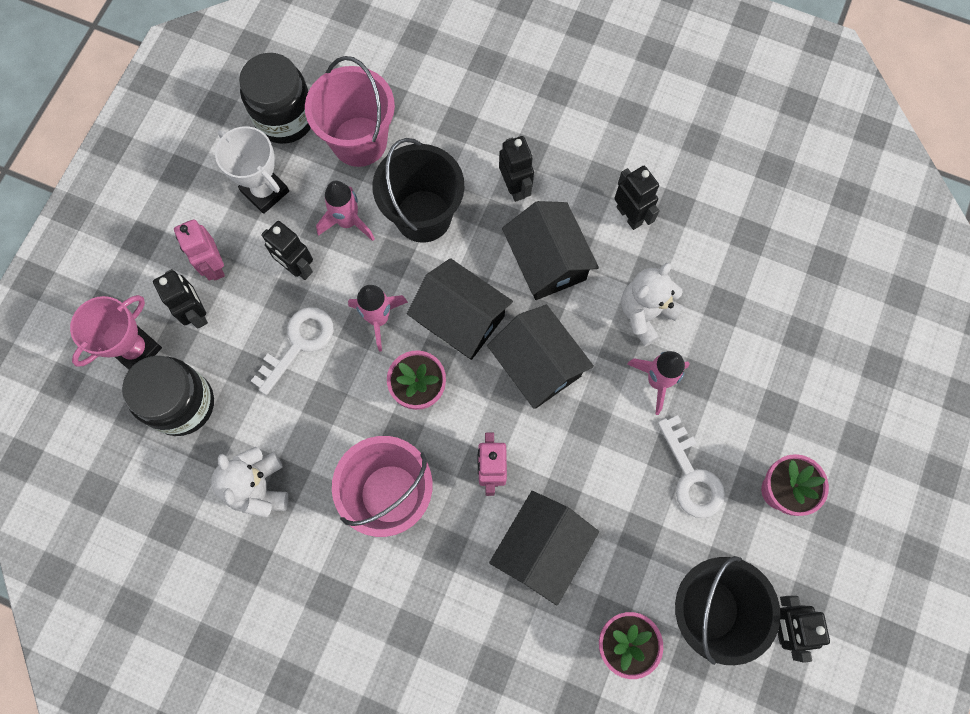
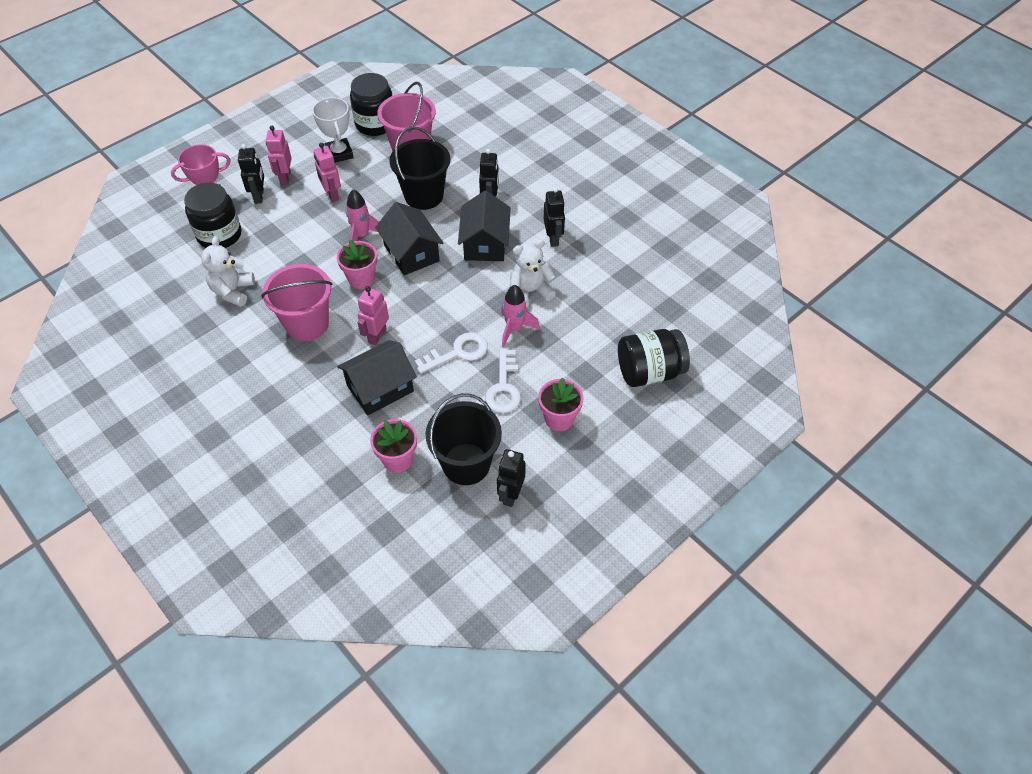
camera: 25 degrees right, 20 degrees down
(297, 267) = (332, 195): black robot -> pink robot
(298, 344) = (306, 231): white key -> white key (458, 352)
(348, 222) = (377, 183): pink rocket -> none
(537, 365) = (443, 293): black house -> none
(849, 371) = (649, 372): none -> black jar

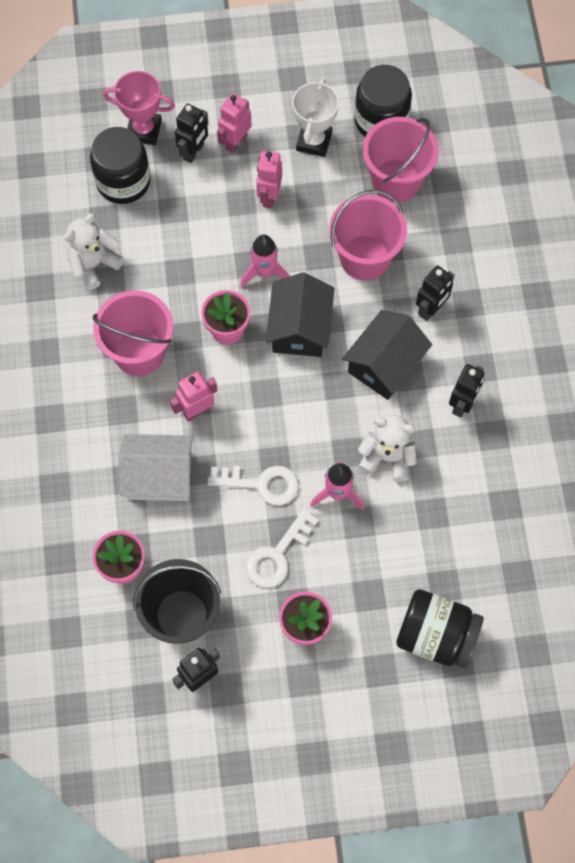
camera: 35 degrees right, 15 degrees up
(380, 388) = (159, 476): black house -> white house
(424, 196) = (364, 258): black bucket -> pink bucket

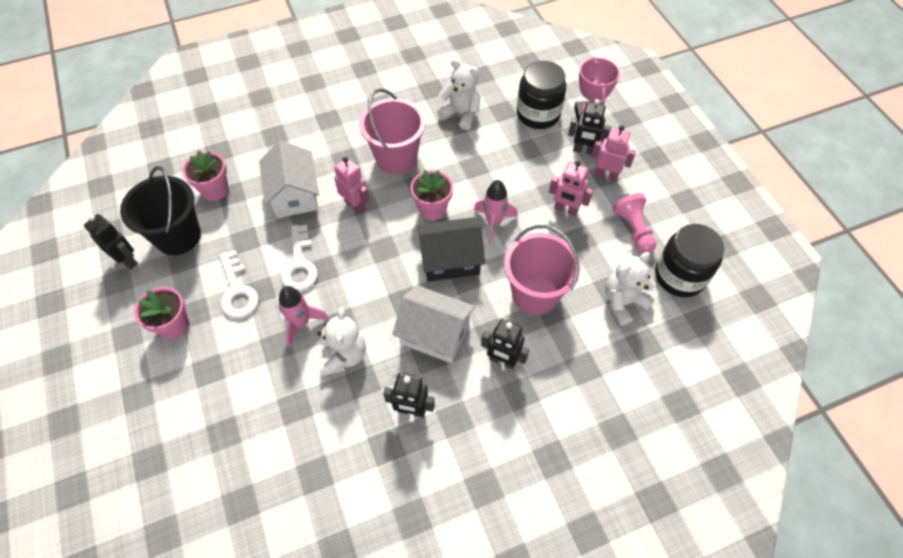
camera: 75 degrees right, 10 degrees down
(269, 196) = (565, 209): pink robot -> pink robot turned 150 degrees counterclockwise
(277, 555) = (237, 290): white key -> white key turned 135 degrees counterclockwise
(314, 141) = (633, 230): white trophy -> pink pawn
(385, 364) = (434, 333): black house -> white house
(396, 181) = (623, 302): pink bucket -> white teddy bear
(436, 635) = (172, 437): black jar -> none

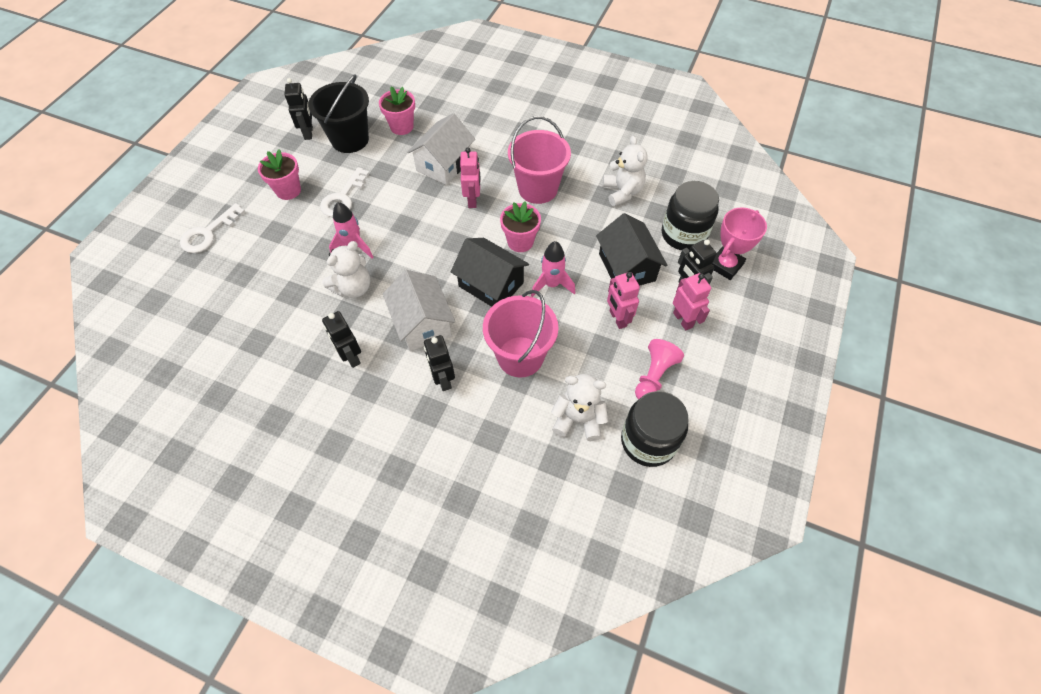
camera: 45 degrees right, 0 degrees up
(299, 264) = (395, 210): white key -> white key (208, 233)
(529, 167) = (627, 267): none -> black house

